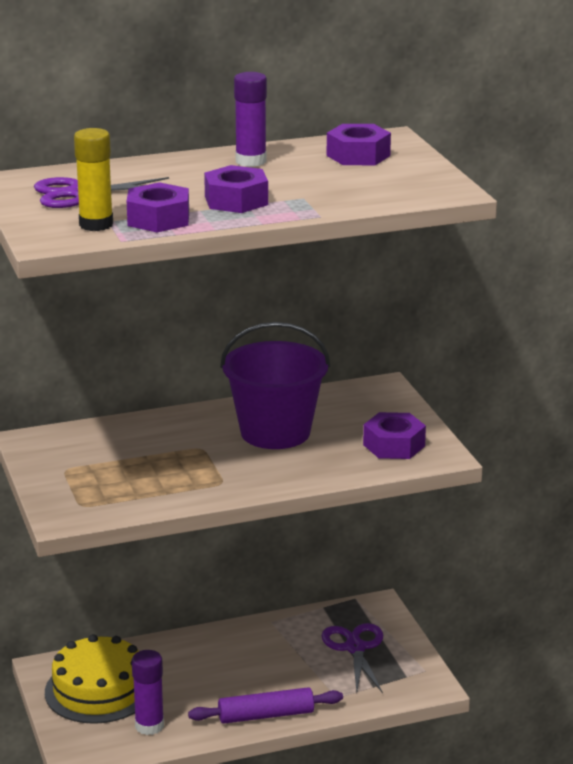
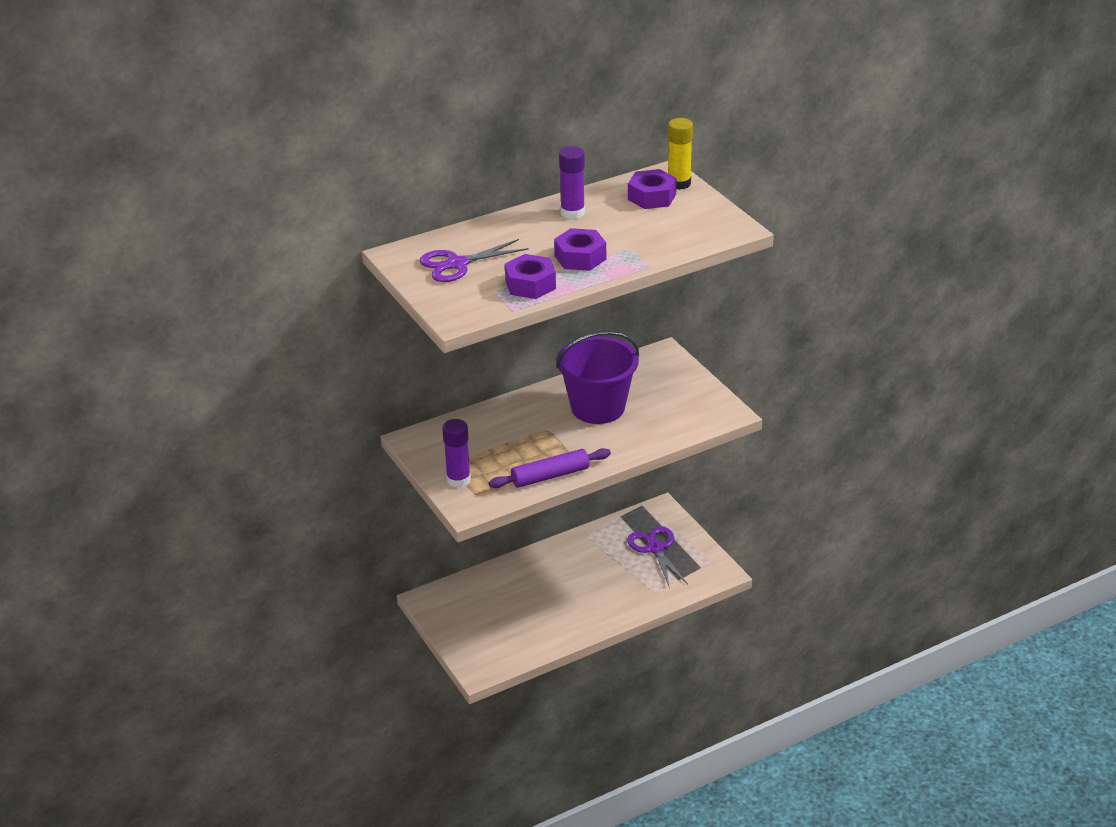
camera: 10 degrees left, 10 degrees up
(96, 224) = (486, 296): yellow glue stick -> yellow glue stick (679, 183)
(98, 690) = (474, 612): yellow cake -> none
(149, 726) = (523, 637): purple glue stick -> purple glue stick (458, 480)
(266, 715) = (607, 615): purple rolling pin -> purple rolling pin (550, 476)
(394, 445) = (691, 408): purple nut -> none

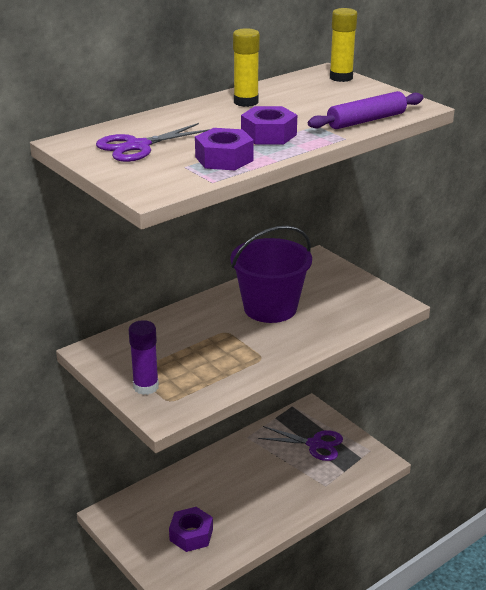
camera: 10 degrees left, 5 degrees down
(550, 476) = (241, 375): purple rolling pin -> purple rolling pin (366, 120)
(572, 212) = (246, 102): purple glue stick -> yellow glue stick
(652, 197) = (319, 88): purple nut -> purple nut (191, 535)
(655, 548) = (315, 444): purple scissors -> purple scissors turned 135 degrees clockwise

